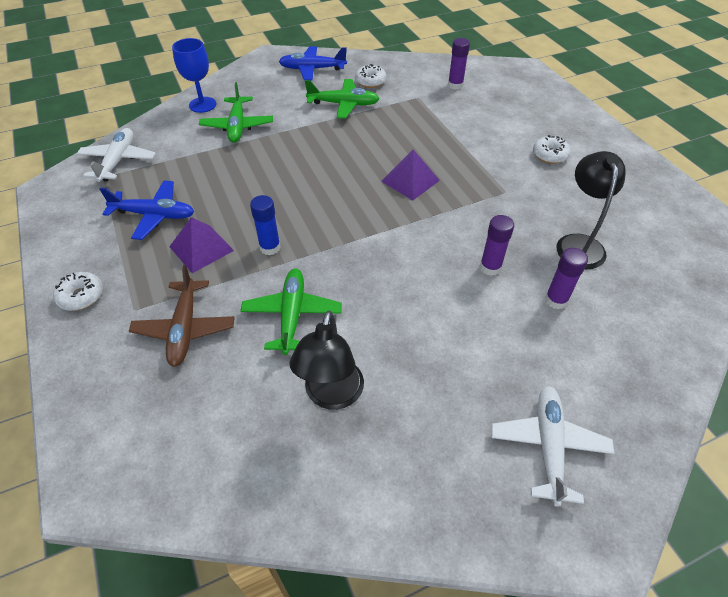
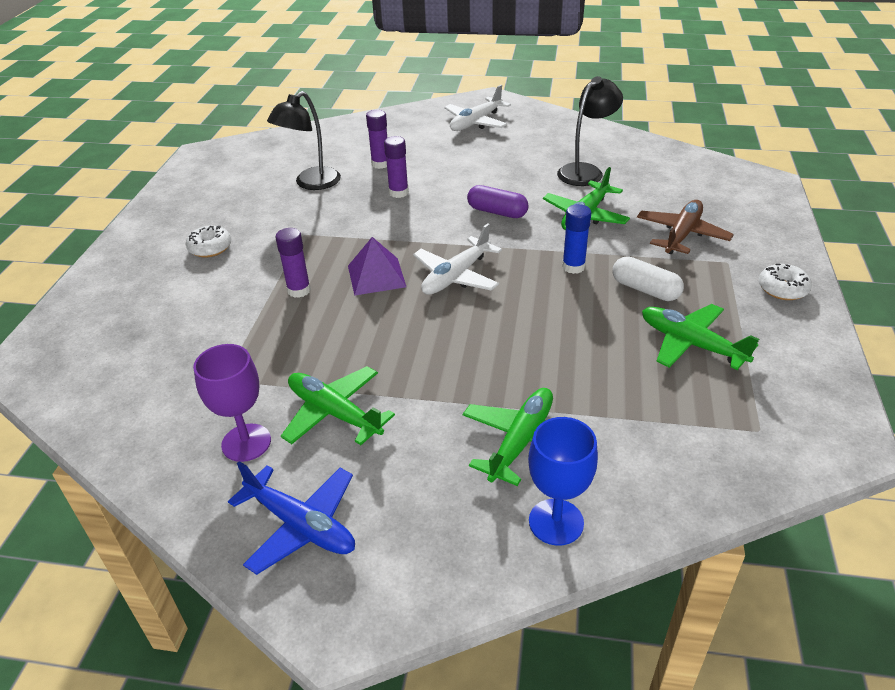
camera: 145 degrees left, 10 degrees down
(118, 161) = (733, 451): white plane -> white plane (456, 276)
(154, 215) = (690, 344): blue plane -> green plane
(201, 248) = (645, 289): purple pyramid -> white capsule
(370, 81) = (246, 442): white donut -> purple goblet
(378, 282) = (497, 212): none -> purple capsule
(455, 85) = (150, 377): purple glue stick -> purple glue stick (299, 290)

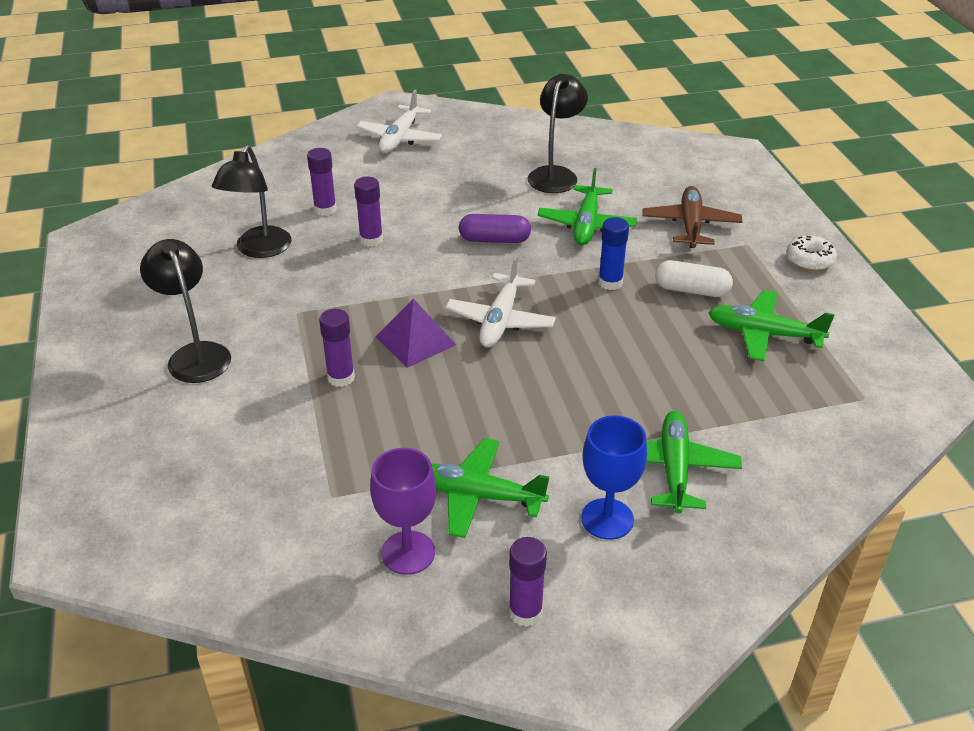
camera: 25 degrees left, 0 degrees up
(210, 248) = (195, 354): white donut -> black lamp
(301, 525) = (525, 612): blue plane -> purple glue stick
(556, 522) = (751, 531): blue goblet -> blue goblet (607, 519)

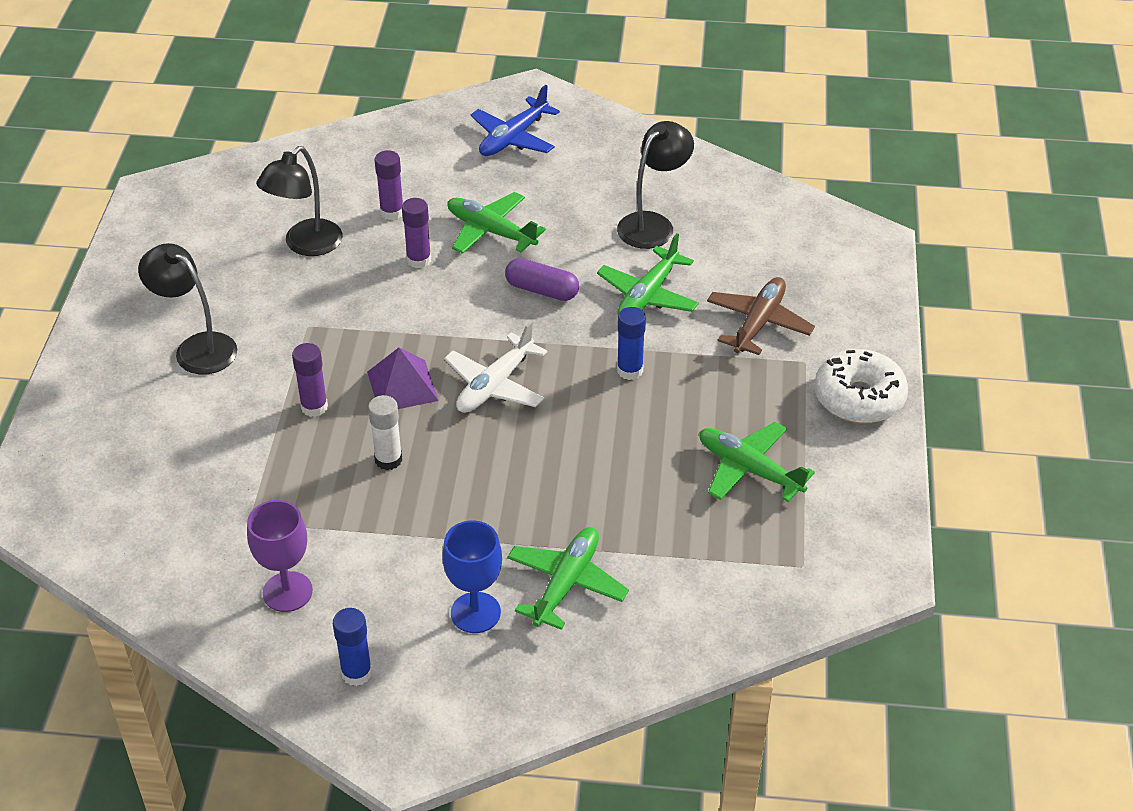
camera: 20 degrees right, 5 degrees up
(195, 354) = (197, 348): black lamp -> black lamp turned 45 degrees counterclockwise
(400, 138) = (513, 138): white plane -> blue plane
(439, 405) = (388, 460): none -> white glue stick
(477, 496) = (373, 557): green plane -> green plane (490, 231)
(525, 612) = (356, 673): purple glue stick -> blue glue stick
(691, 290) = (708, 401): white capsule -> none
(809, 260) = (859, 398): white donut -> white donut, size x1.68

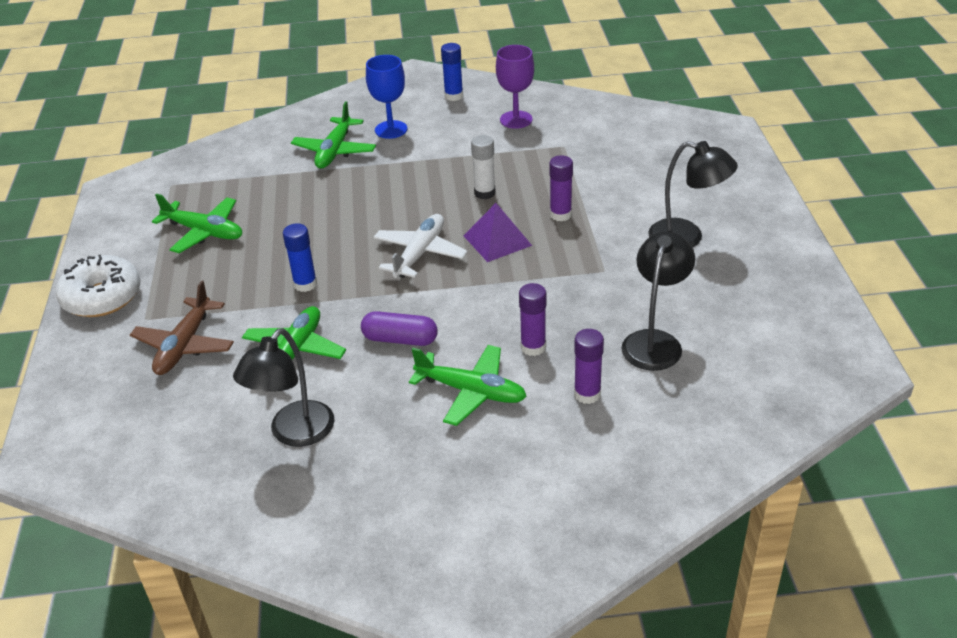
camera: 170 degrees right, 5 degrees down
(513, 138) = (487, 525): blue plane -> none

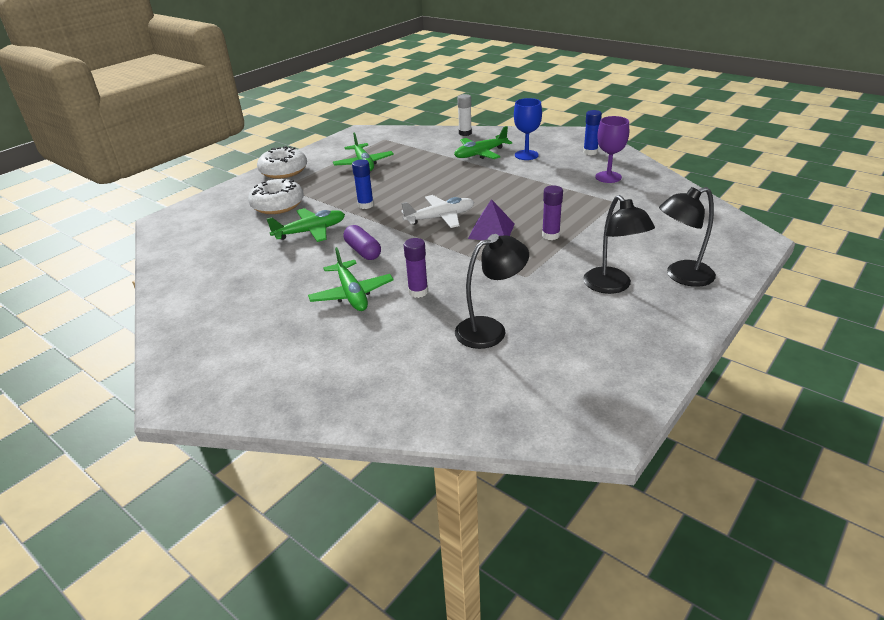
camera: 45 degrees right, 5 degrees down
(184, 345) = (278, 205): brown plane -> white donut
(294, 433) = (252, 264): black lamp -> black lamp (681, 276)
(484, 193) = (525, 205): white glue stick -> white glue stick (465, 133)
(587, 394) = (404, 332): purple glue stick -> none

